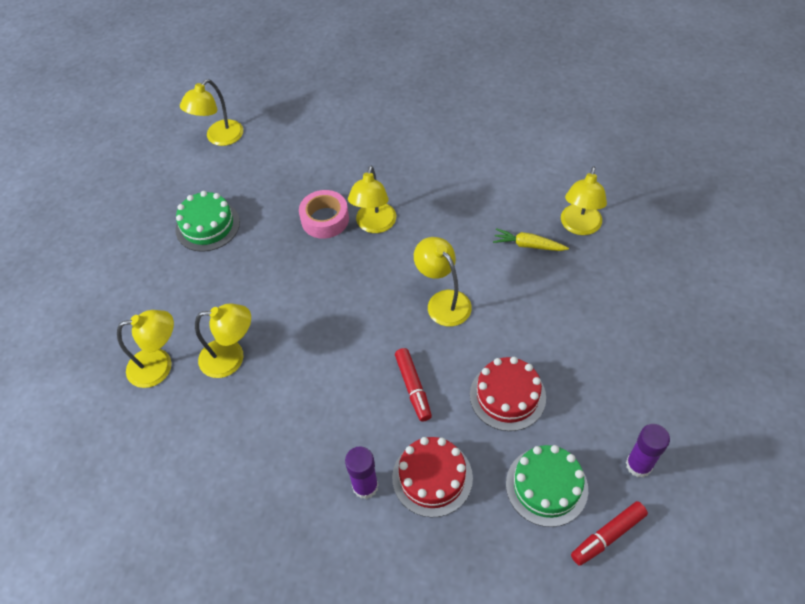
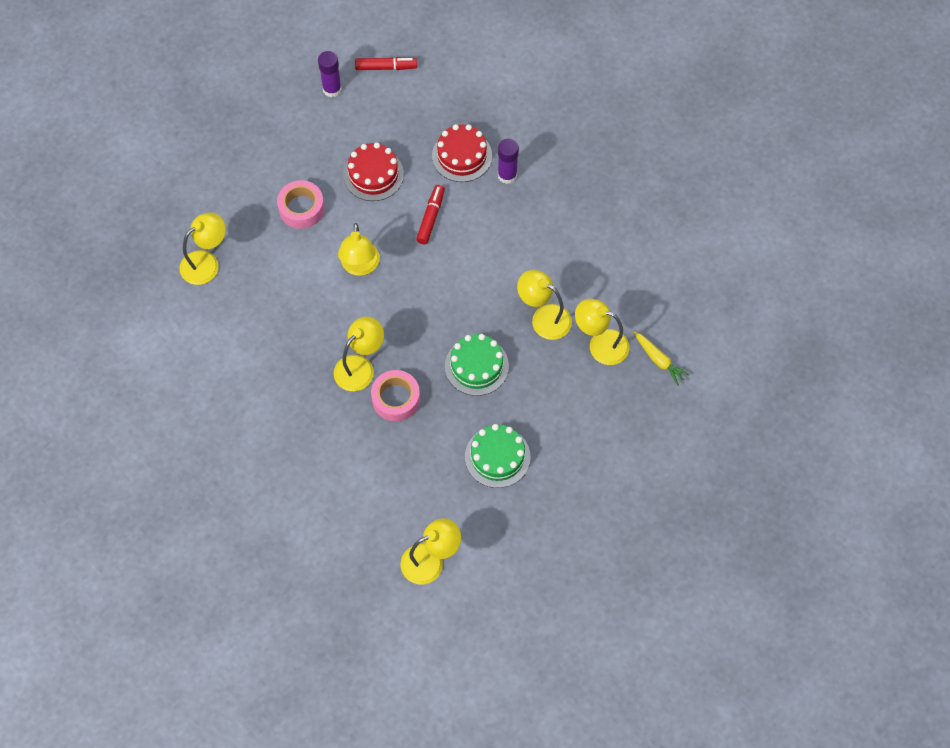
camera: 150 degrees left, 10 degrees up
(528, 245) = (259, 272): yellow carrot -> yellow carrot (659, 360)
(545, 319) = (301, 208): none -> pink tape
(546, 486) = (397, 111): green cake -> green cake (476, 366)

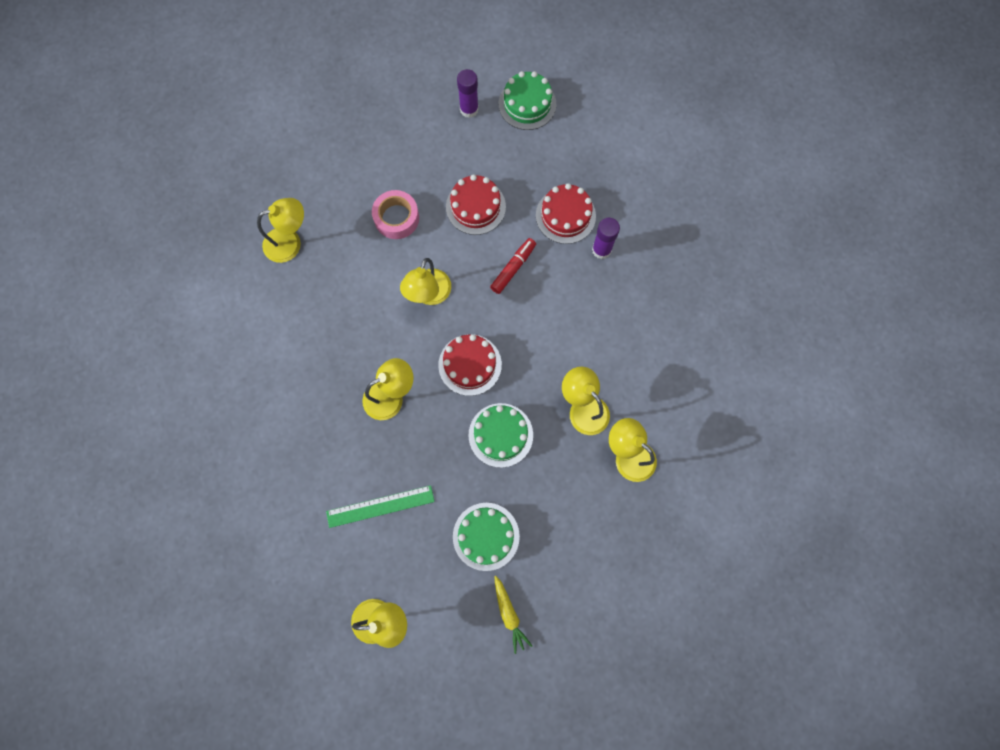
camera: 20 degrees right, 10 degrees up
(386, 67) = (527, 104): red marker -> green cake
(389, 465) = (380, 506): none -> green ruler
(396, 399) = (412, 441): pink tape -> none
(423, 315) = (470, 365): none -> red cake
(659, 360) = (680, 493): yellow carrot -> yellow carrot (509, 614)

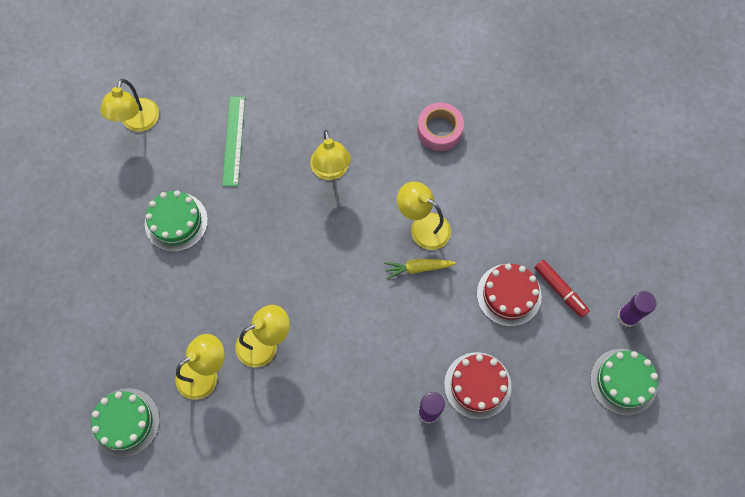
camera: 105 degrees right, 5 degrees down
(290, 242) = (509, 114): yellow lamp -> none
(396, 218) = (513, 215): pink tape -> pink tape (439, 130)
(470, 365) = (341, 247): red cake -> none
(500, 435) = (264, 258): green cake -> green cake (125, 422)
(509, 614) = (102, 224): yellow carrot -> yellow carrot (418, 268)
(513, 268) = (431, 315): red marker -> red marker (560, 290)

